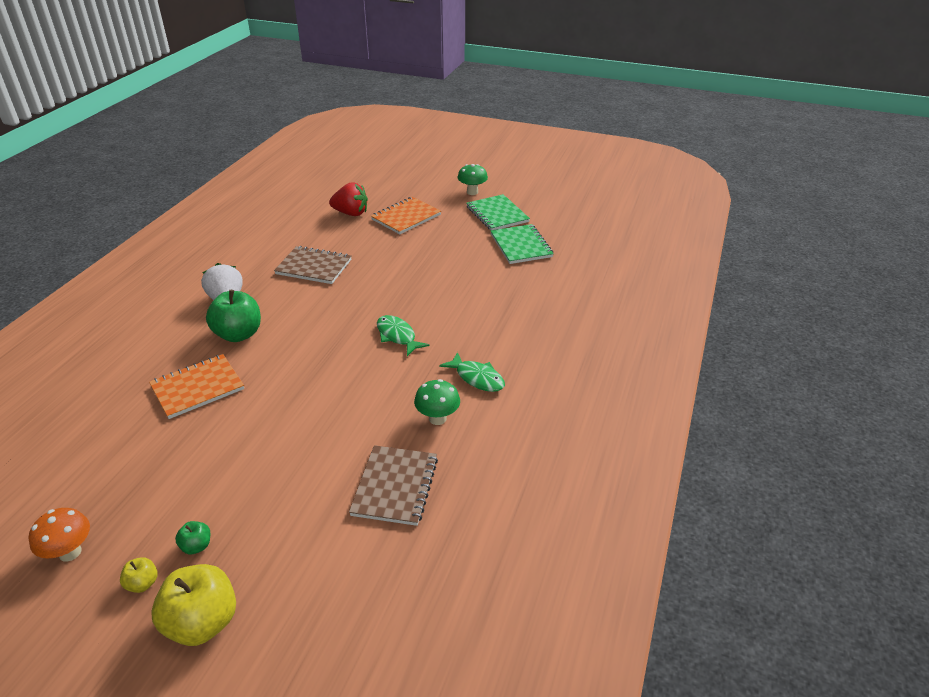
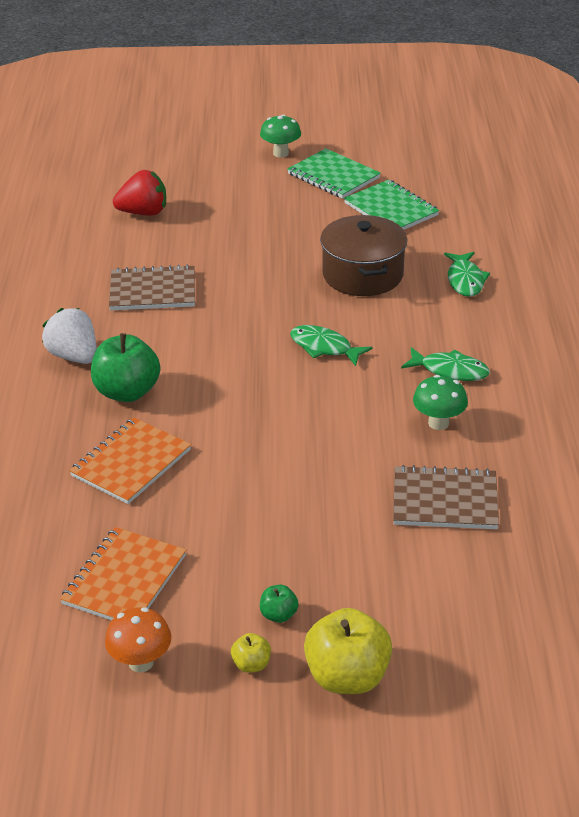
camera: 20 degrees left, 0 degrees up
(395, 486) = (445, 500): brown notebook -> brown notebook turned 75 degrees counterclockwise
(406, 217) = (220, 203): orange notebook -> orange notebook (124, 579)
(465, 288) = (362, 274): none -> brown pot
(539, 310) = (465, 280): none -> green fish

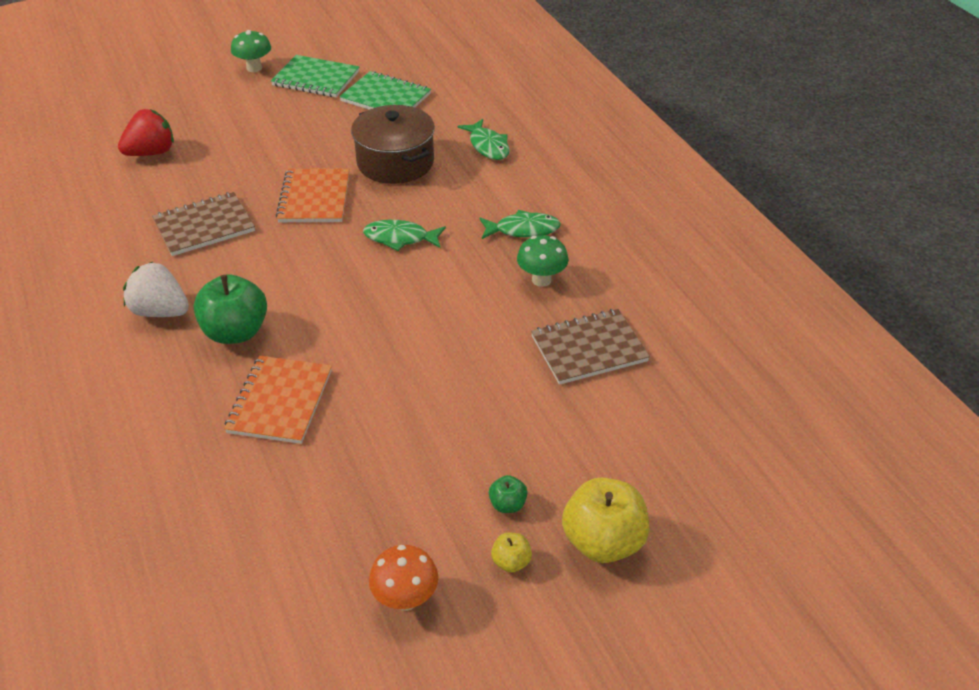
camera: 25 degrees left, 5 degrees up
(124, 579) = (341, 521): orange notebook -> orange notebook (314, 198)

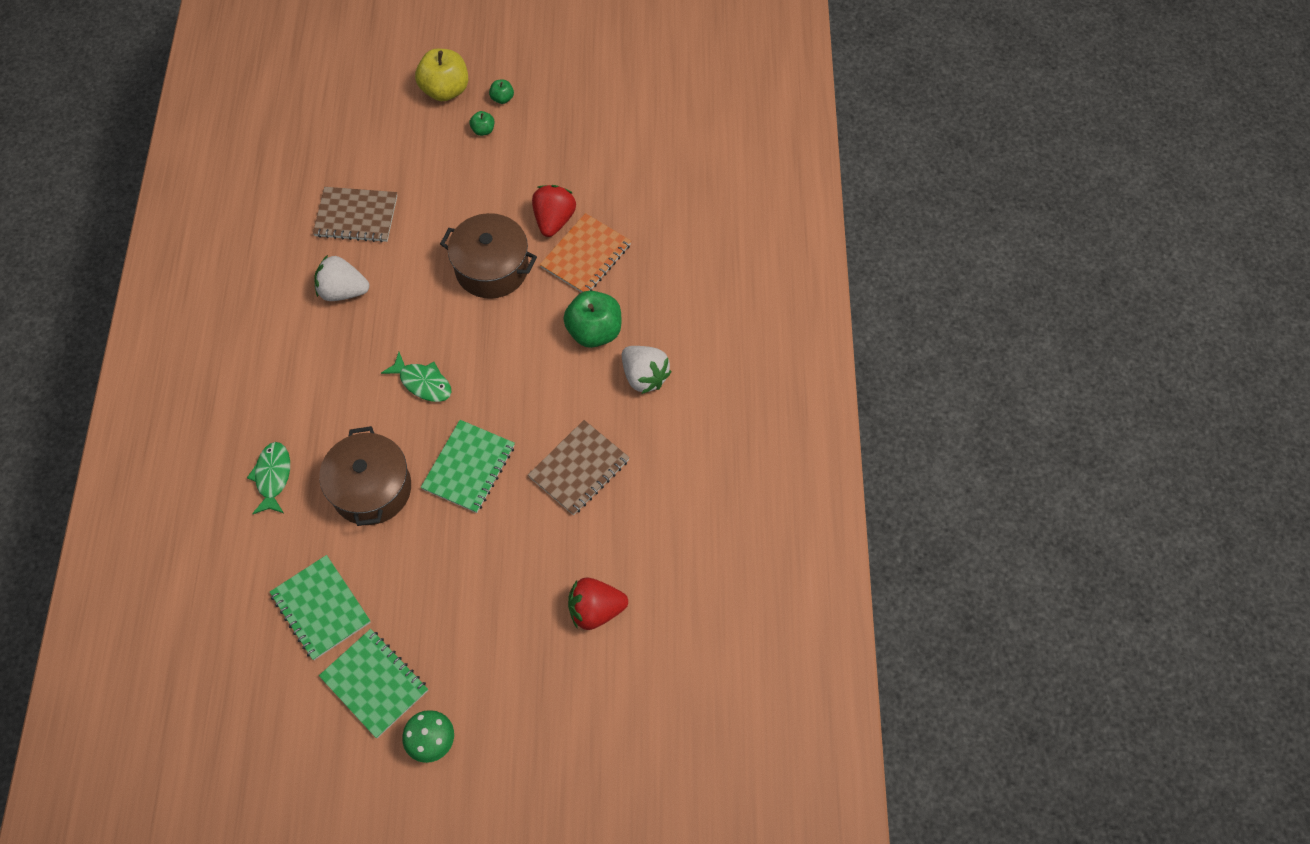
camera: 155 degrees left, 20 degrees up
(204, 226) = (579, 469): brown notebook -> brown notebook turned 45 degrees counterclockwise
(314, 198) = (469, 467): orange notebook -> green notebook
(342, 427) = (554, 220): none -> red strawberry
(390, 351) = (492, 268): none -> brown pot
(405, 599) = (569, 101): orange mushroom -> none
(511, 562) = (502, 98): yellow apple -> green apple
(523, 230) = (319, 350): green fish -> none
(541, 280) = (343, 291): green mushroom -> white strawberry

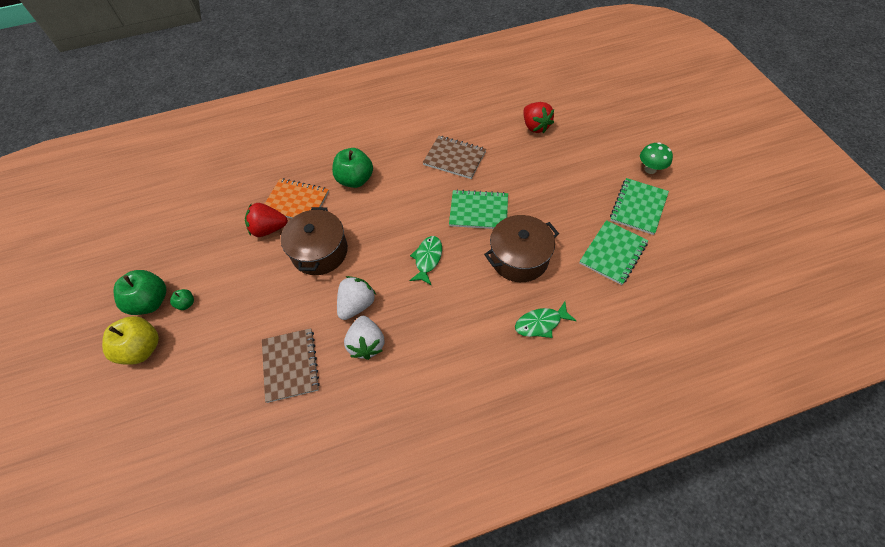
camera: 105 degrees left, 5 degrees down
(502, 98) = (151, 302): green apple -> green apple, size x2.14
(644, 376) = (380, 147): white strawberry -> white strawberry (357, 305)

